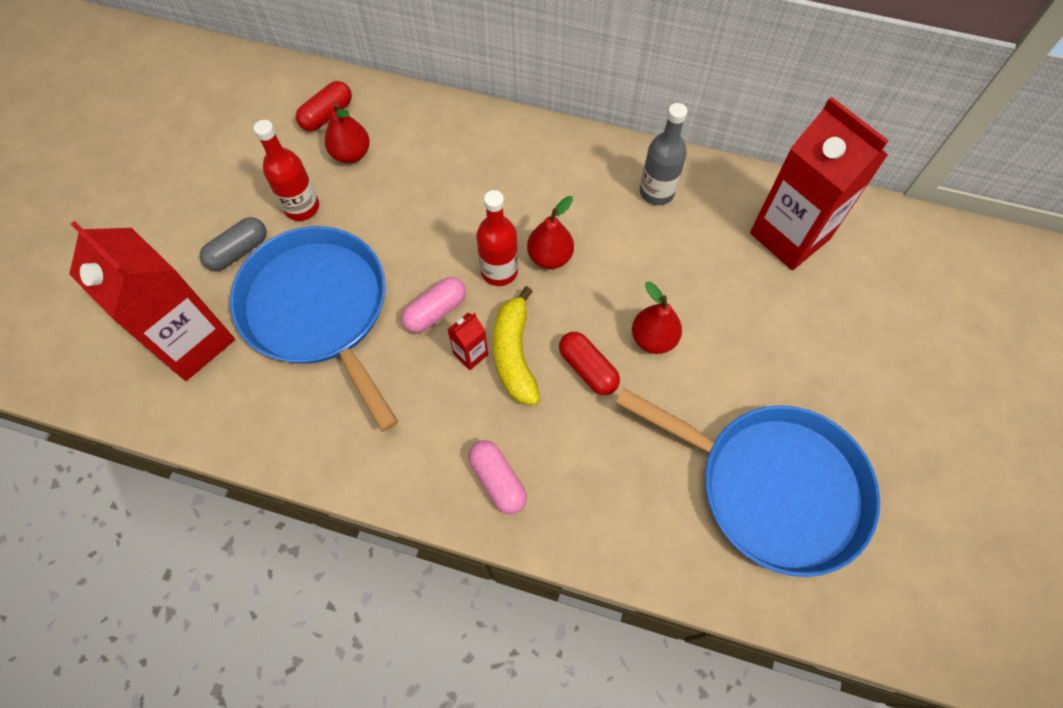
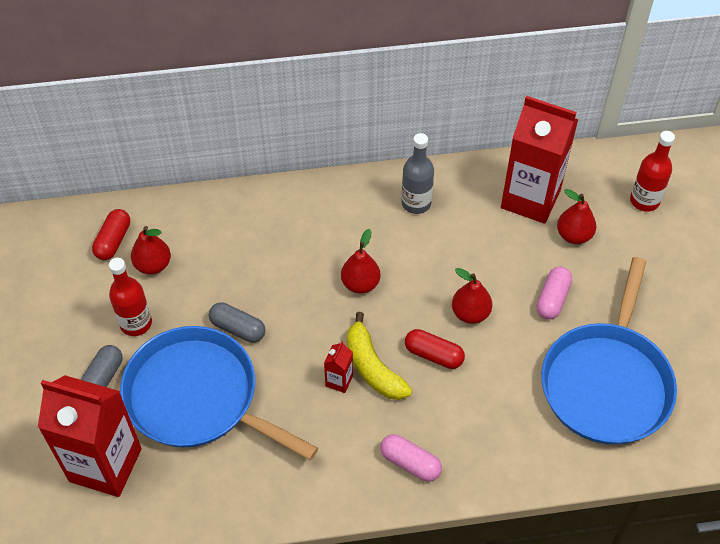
camera: 25 degrees left, 10 degrees down
(398, 253) = (238, 328): none -> grey capsule
(435, 311) = (293, 360): pink capsule -> pink capsule (552, 299)
(499, 271) = (327, 310): red bottle -> red bottle (644, 201)
(772, 487) = (607, 382): blue pan -> blue pan turned 105 degrees clockwise
(819, 297) = (573, 235): none -> red pear

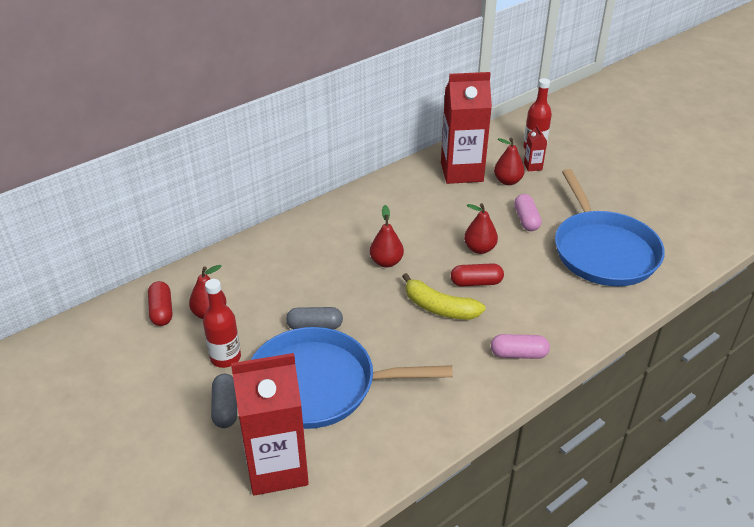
camera: 30 degrees left, 15 degrees down
(339, 381) = (422, 326): red carton -> red carton (533, 166)
(416, 203) = (385, 201): grey bottle -> none

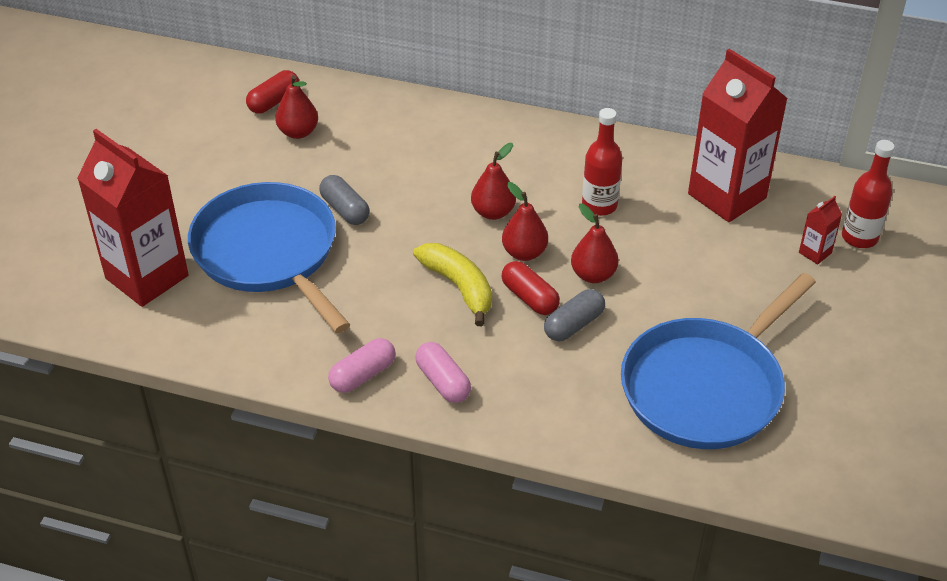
camera: 55 degrees right, 5 degrees up
(225, 357) = (251, 174): red bottle -> red bottle (599, 205)
(225, 408) = (190, 208): grey capsule -> grey capsule (573, 325)
(439, 308) = (459, 287): yellow banana -> yellow banana turned 150 degrees clockwise
(507, 181) = (755, 243): red pear -> red pear (524, 253)
(526, 220) = (693, 292): pink capsule -> pink capsule (363, 375)

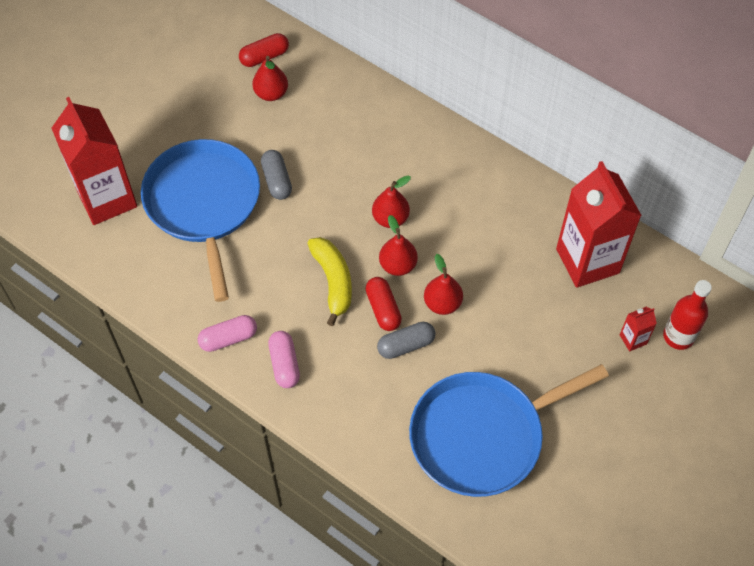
camera: 20 degrees right, 15 degrees up
(599, 205) = (478, 238): red bottle -> none

